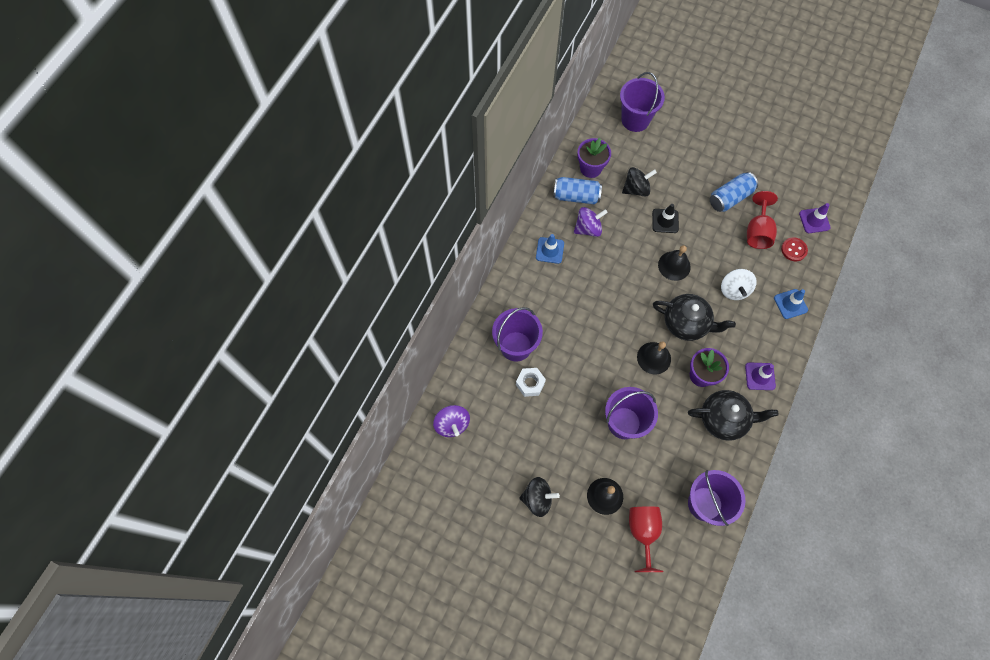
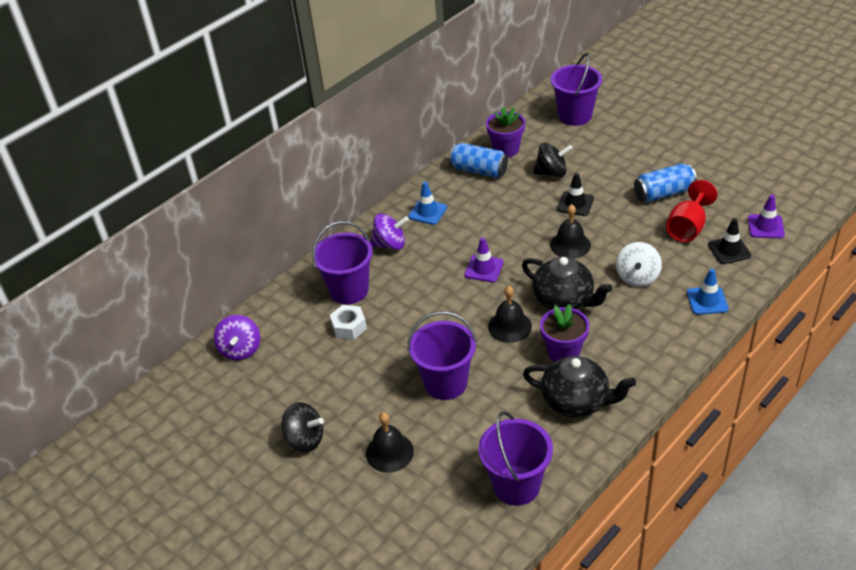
camera: 20 degrees right, 25 degrees down
(588, 228) = (480, 199): purple spinning top -> purple spinning top (390, 244)
(643, 532) = (421, 500): red goblet -> none
(760, 376) = (640, 366): purple traffic cone -> purple traffic cone (484, 269)
(793, 250) = (729, 250): red button -> black traffic cone

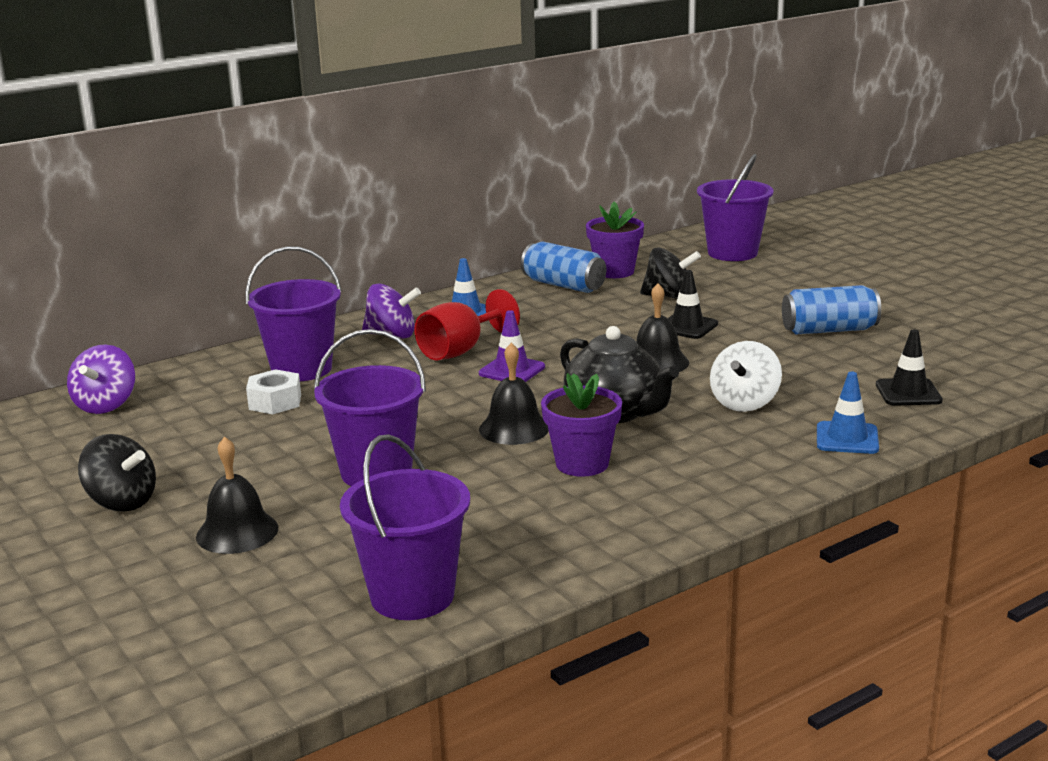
camera: 10 degrees right, 20 degrees down
(576, 401) = (571, 516): black teapot -> none
(687, 228) = (851, 365): red goblet -> red goblet (460, 351)
(765, 226) = (980, 376): purple traffic cone -> none

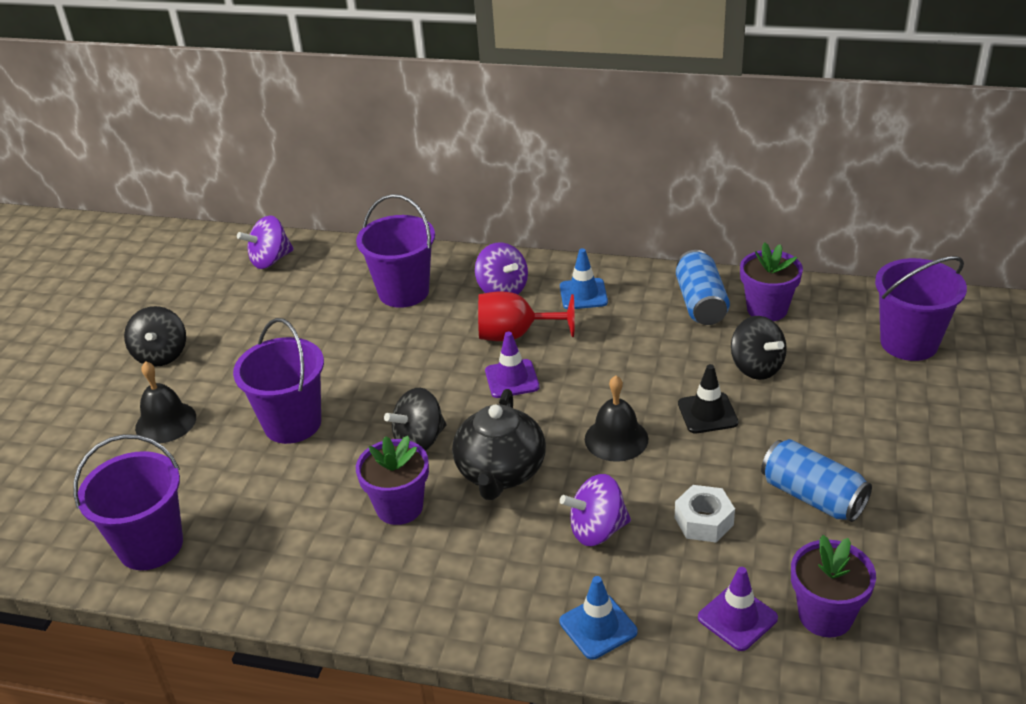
camera: 50 degrees right, 15 degrees up
(275, 402) = (344, 316): white nut -> white nut (704, 521)
(514, 428) = (419, 440): black bell -> black spinning top
(744, 403) = (597, 530): white spinning top -> purple spinning top
(908, 393) = (737, 618): black traffic cone -> purple traffic cone
(945, 368) = (825, 615): none -> purple flower pot

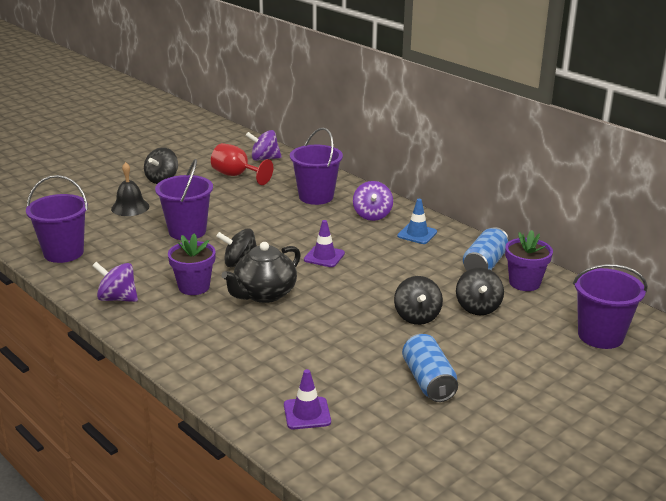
camera: 30 degrees right, 10 degrees down
(515, 335) = (352, 238): red goblet -> red goblet (236, 175)
(597, 530) = (282, 341): purple spinning top -> purple spinning top (117, 298)
(598, 627) = (227, 381): blue traffic cone -> none
(616, 439) = (347, 306): black bell -> none
(704, 521) = (347, 363): white nut -> none
(707, 413) = (417, 316): black traffic cone -> black spinning top
(825, 615) = (359, 437): purple flower pot -> none

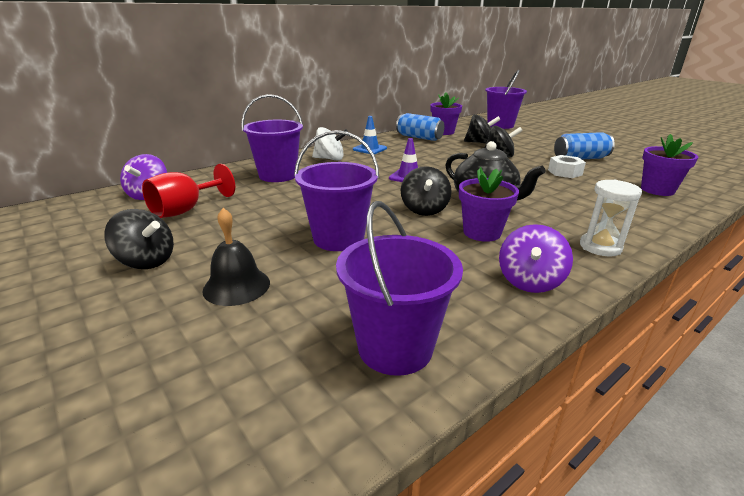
camera: 85 degrees left, 0 degrees up
(164, 338) = (600, 247): none -> white hourglass
(307, 413) = (657, 190): purple traffic cone -> purple flower pot
(361, 356) = (565, 172): none -> white nut
(372, 215) = (330, 159): purple spinning top -> white spinning top

